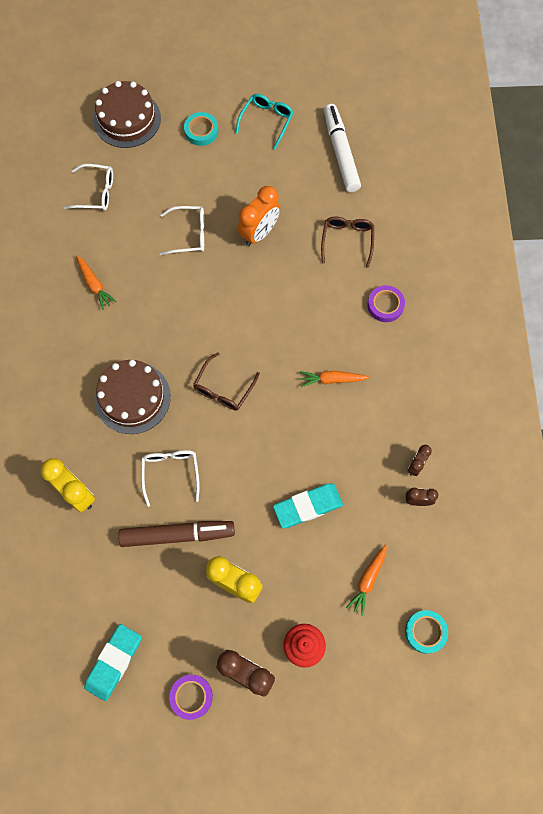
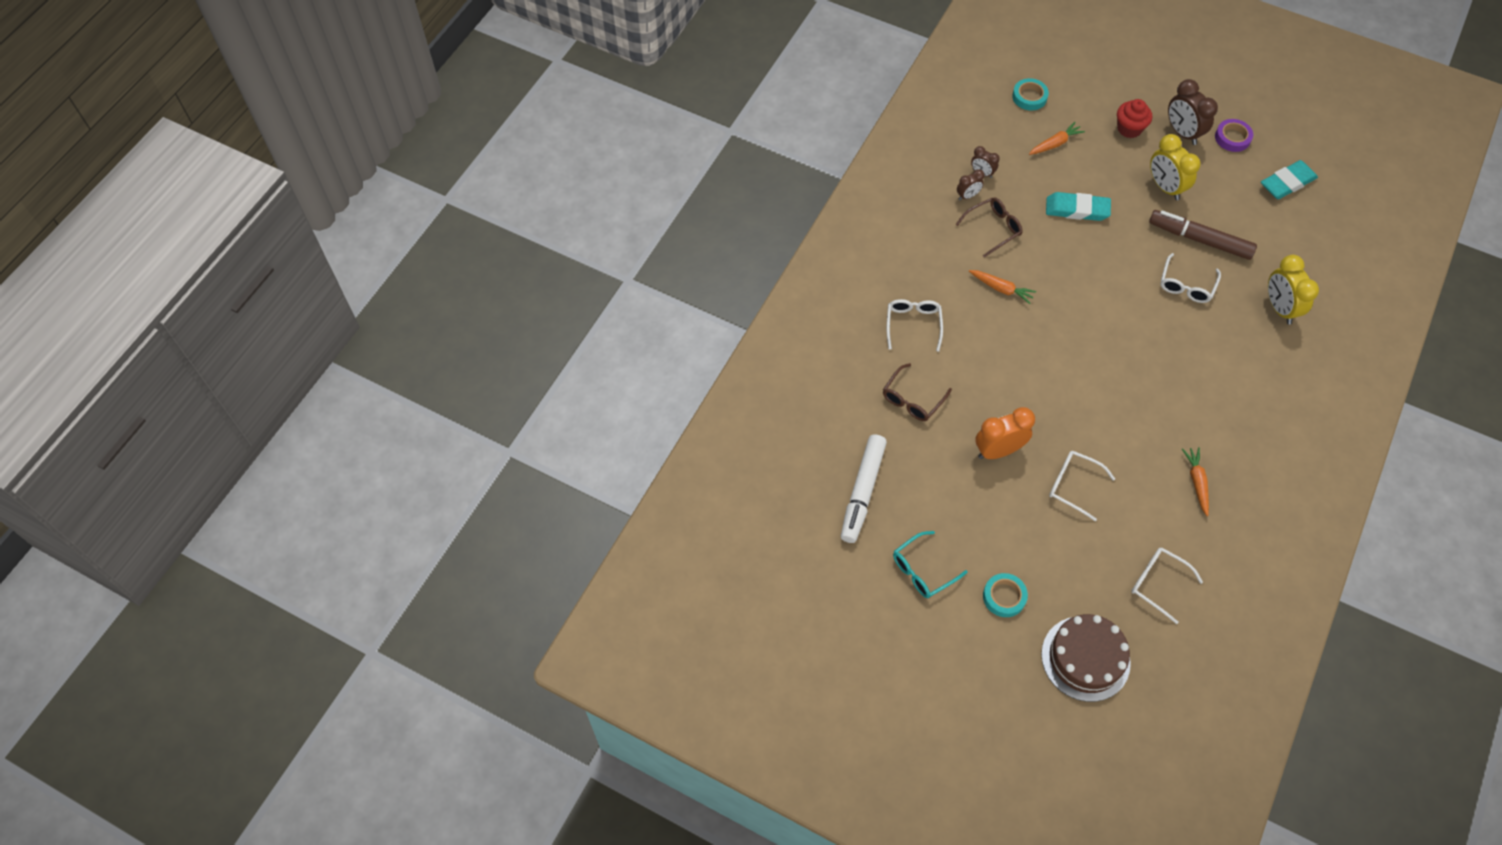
camera: 150 degrees left, 10 degrees down
(132, 397) = (1197, 360): brown cake -> none
(223, 388) = (1106, 328): brown glasses -> brown glasses (993, 228)
(385, 305) = (913, 325): purple tape -> white glasses

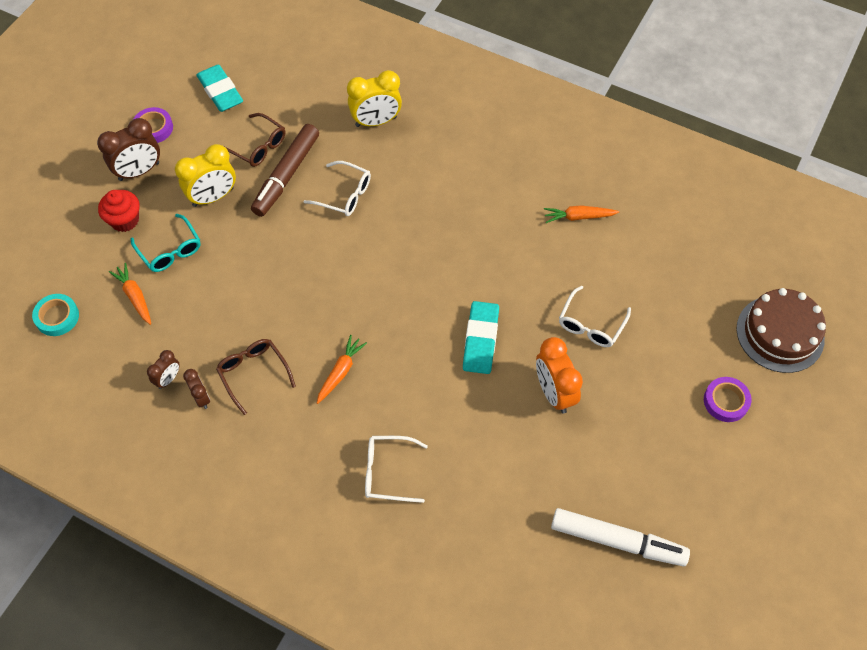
camera: 90 degrees left, 0 degrees up
(912, 399) = (491, 478): brown glasses -> brown glasses (257, 146)
(923, 570) = (706, 480): turquoise glasses -> turquoise glasses (170, 250)
(1004, 597) = (726, 401): turquoise tape -> purple tape
(1077, 209) = (234, 284): turquoise eraser -> turquoise eraser (480, 340)
(1158, 584) = (692, 263): white glasses -> none

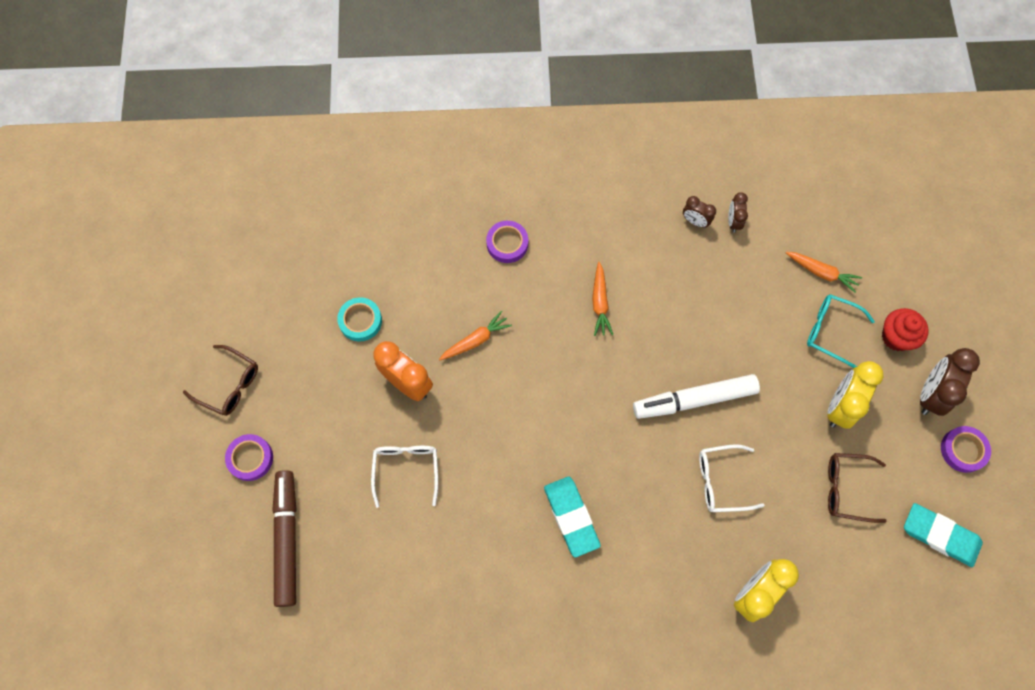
camera: 150 degrees right, 10 degrees up
(57, 317) = (867, 221): turquoise tape -> turquoise tape (360, 321)
(253, 374) = (669, 262): brown glasses -> brown glasses (229, 385)
(286, 175) = (793, 471): brown marker -> brown marker (287, 539)
(388, 472) = (507, 243): white glasses -> purple tape
(480, 340) = (498, 398): turquoise eraser -> turquoise eraser (571, 517)
(578, 217) = (476, 590): orange carrot -> orange carrot (475, 340)
(617, 541) = (297, 286): white marker -> white marker (694, 399)
(780, 333) = (221, 561): brown cake -> none

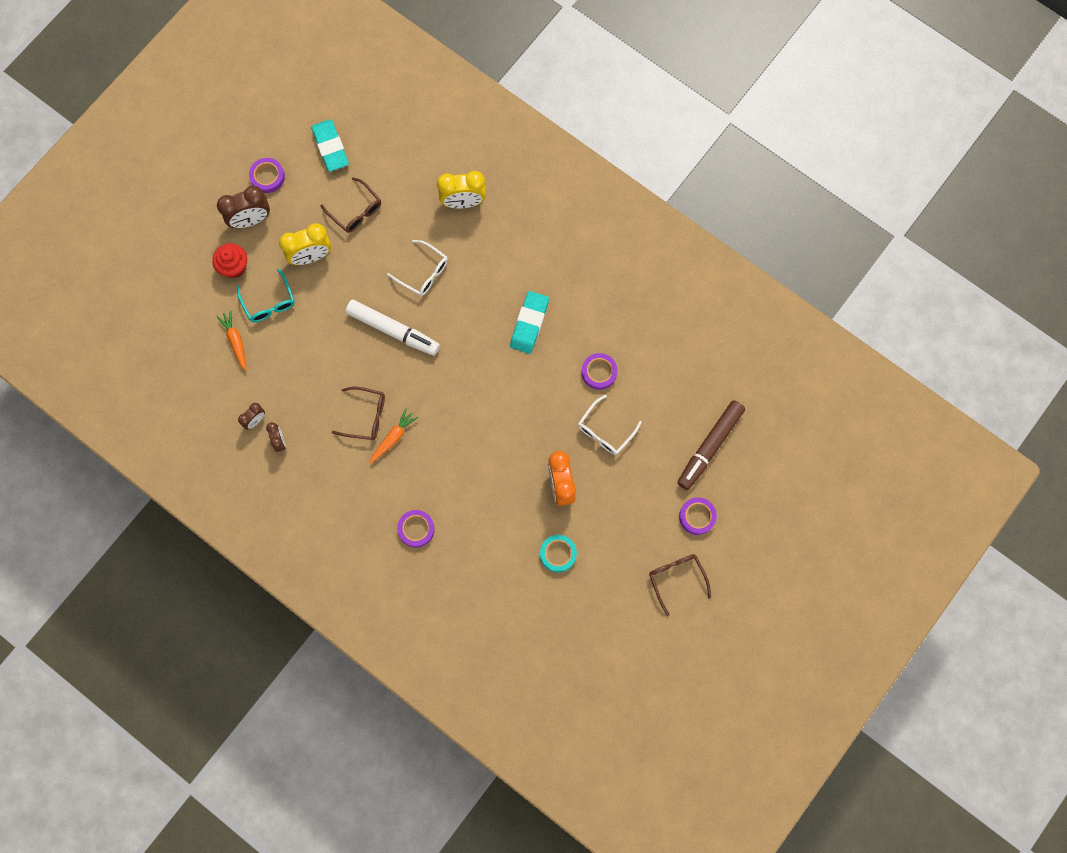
camera: 140 degrees left, 5 degrees up
(459, 524) = (599, 372): none -> purple tape
(475, 340) = (494, 478): orange carrot -> none
(642, 301) = (365, 416): none -> brown glasses

